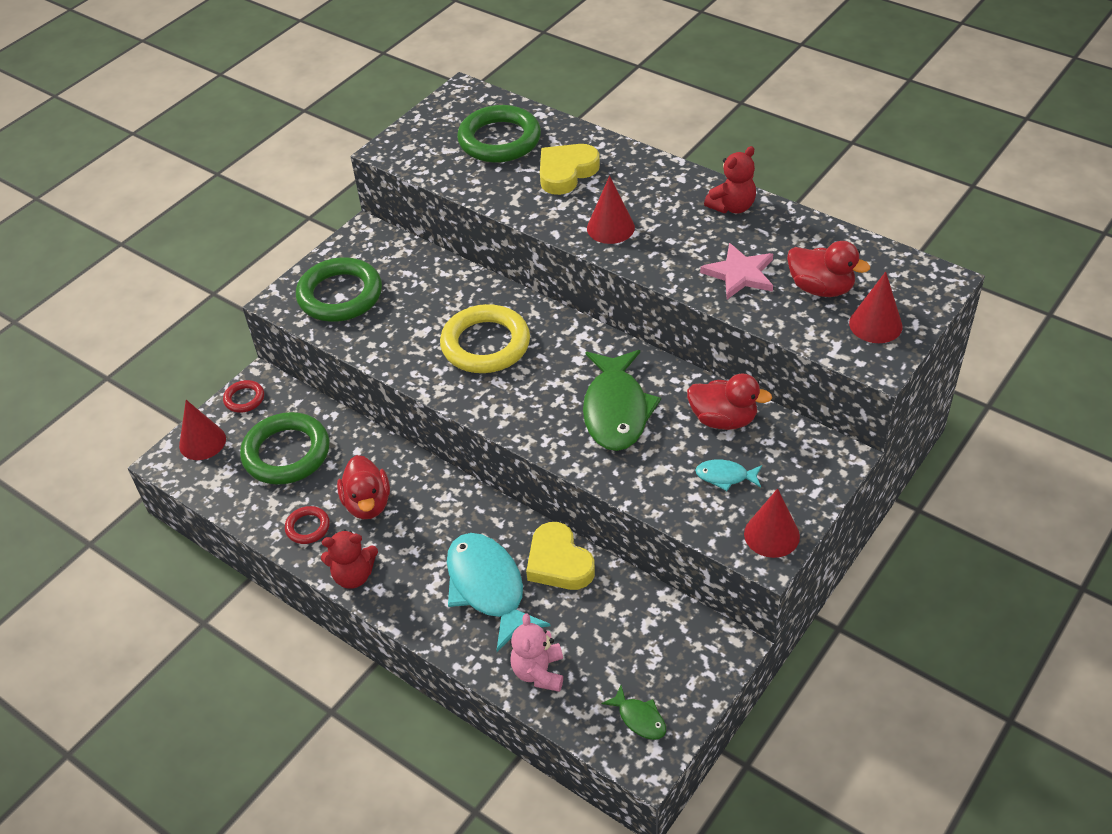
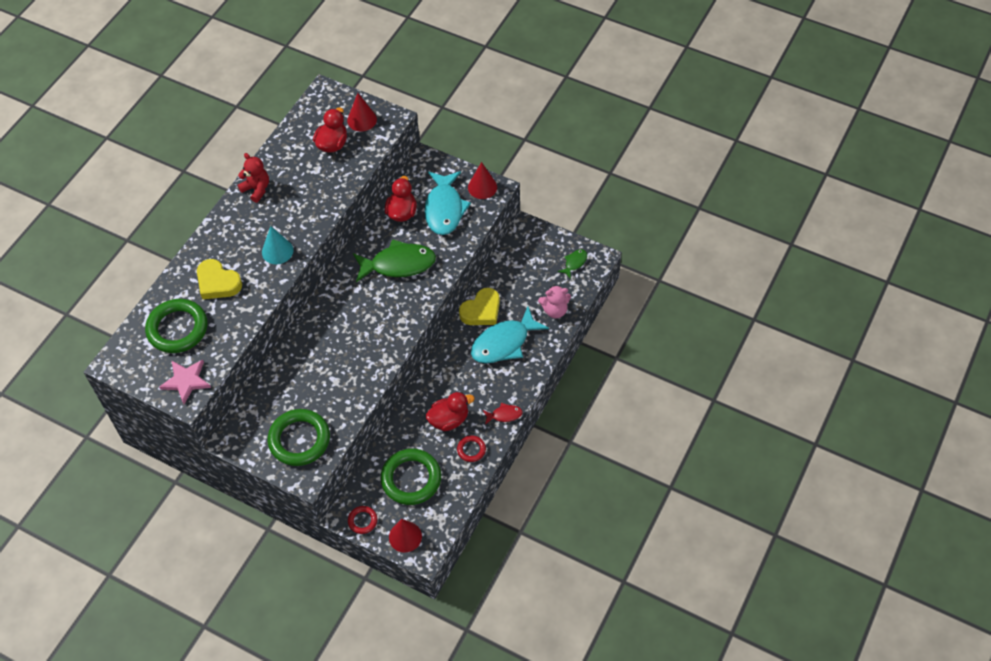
camera: 100 degrees left, 10 degrees up
(353, 575) = (504, 415): red teddy bear -> red fish
(485, 344) = (345, 341): yellow ring -> none
(610, 227) = (277, 251): red cone -> turquoise cone
(725, 476) = (444, 209): turquoise fish -> turquoise fish, size x2.16
(740, 274) = (321, 182): pink star -> pink star (186, 381)

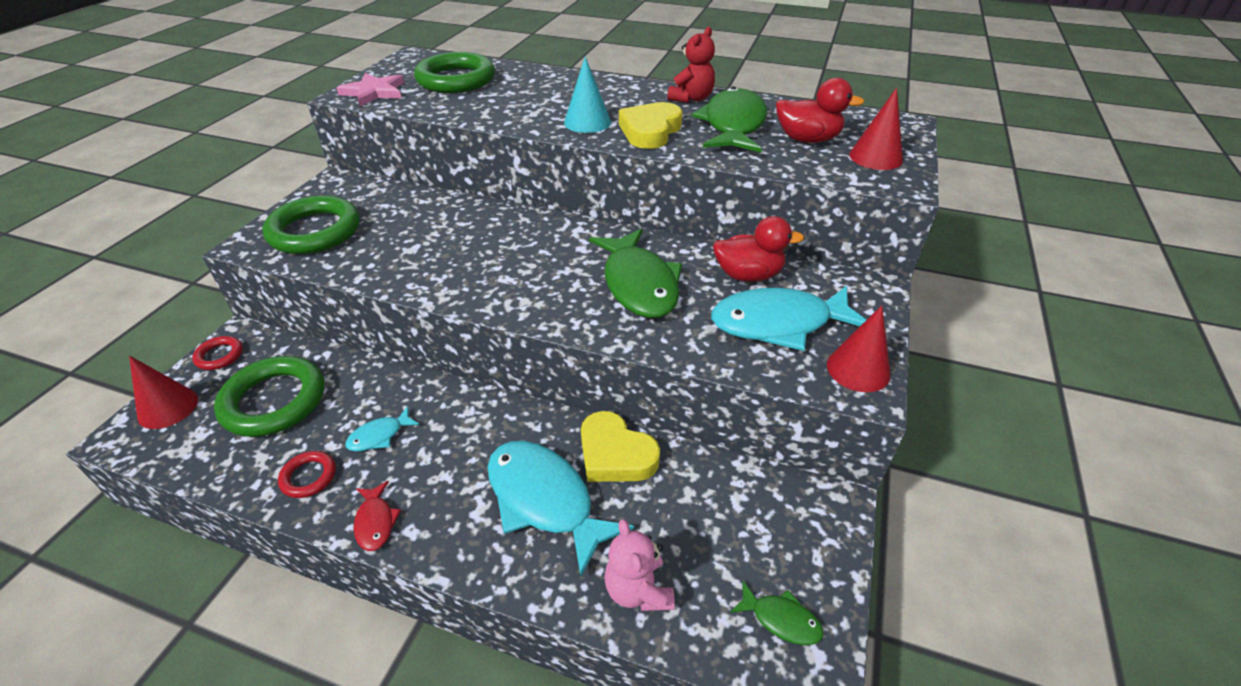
camera: 80 degrees right, 15 degrees down
(218, 283) = (528, 93): yellow heart -> yellow heart (650, 131)
(303, 175) = (733, 125): none -> green fish
(449, 420) = (379, 436): red duck -> turquoise fish

